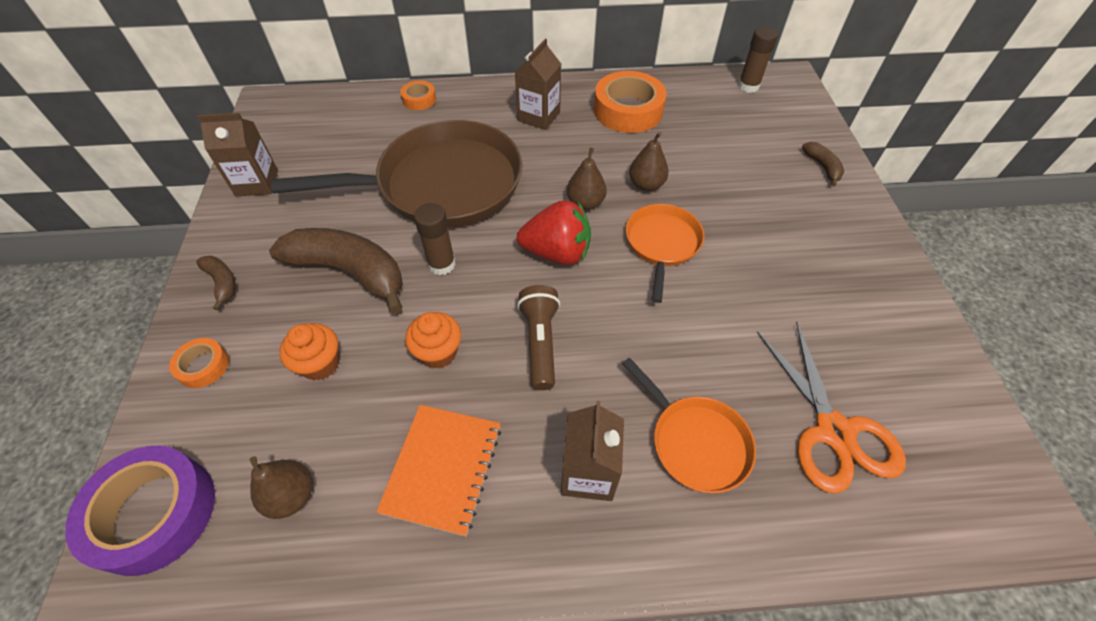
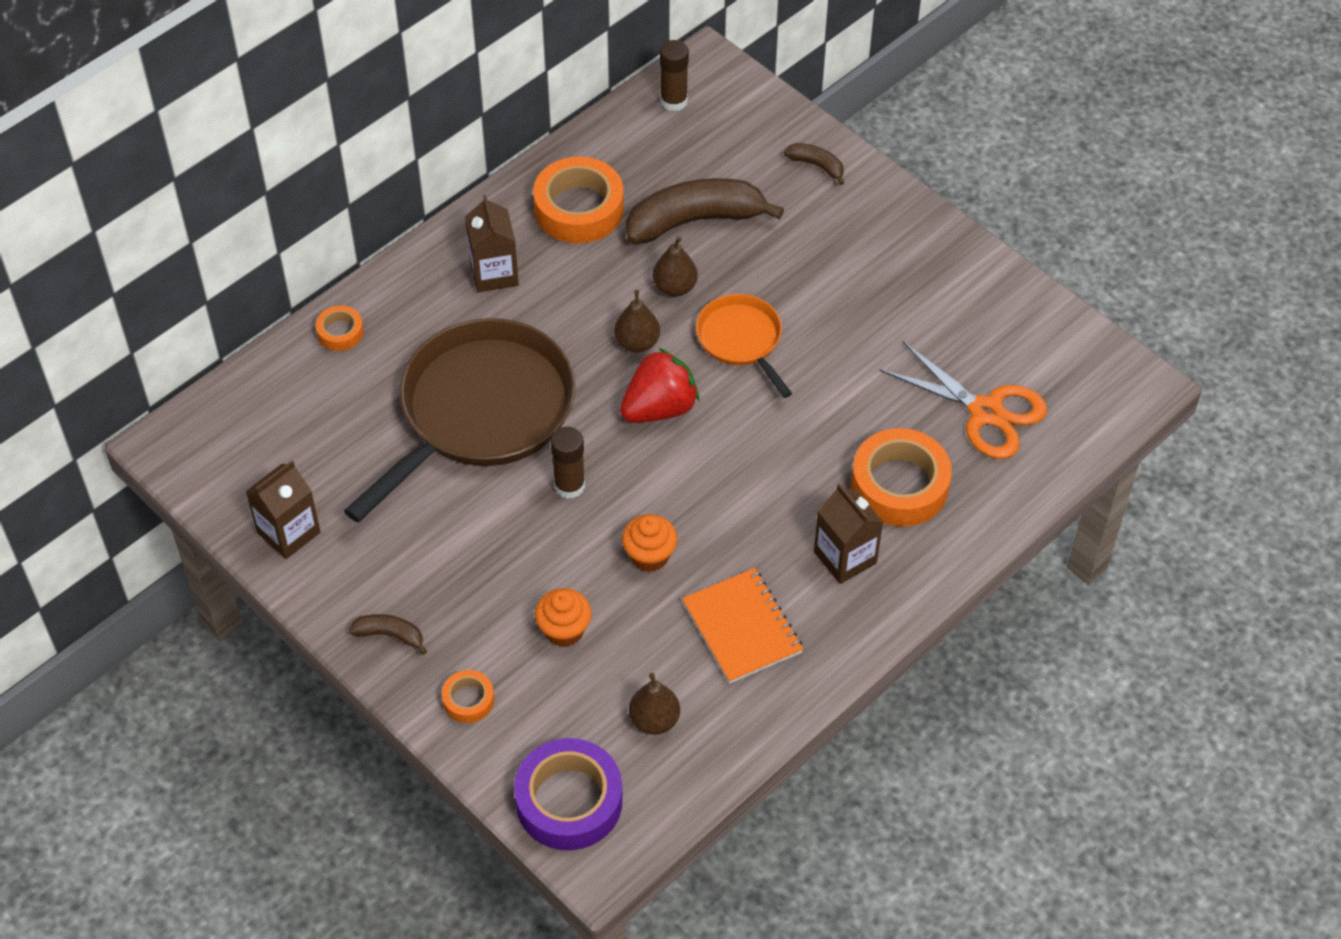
camera: 40 degrees left, 0 degrees up
(349, 272) = (495, 548): brown banana -> brown banana (694, 220)
(540, 342) = (721, 492): brown flashlight -> none
(695, 442) = (899, 485): orange pan -> orange tape

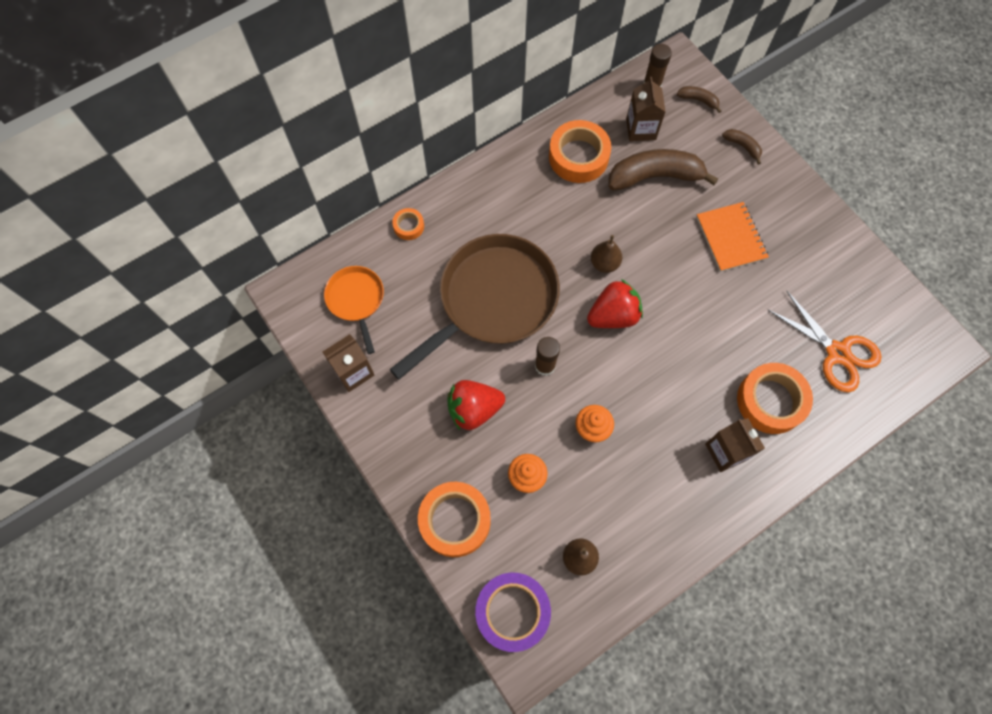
camera: 10 degrees right, 15 degrees up
(390, 635) = (409, 461): brown banana -> brown banana (698, 100)
(468, 700) = (455, 520): orange tape -> orange tape, size x2.02
(474, 556) = (474, 409): none -> red strawberry
(494, 273) = (516, 197): brown carton -> brown carton (641, 129)
(674, 287) = (635, 225): brown pear -> none
(741, 340) = (675, 272): orange pan -> orange pan (356, 300)
(742, 627) = (648, 495): orange notebook -> orange notebook (731, 238)

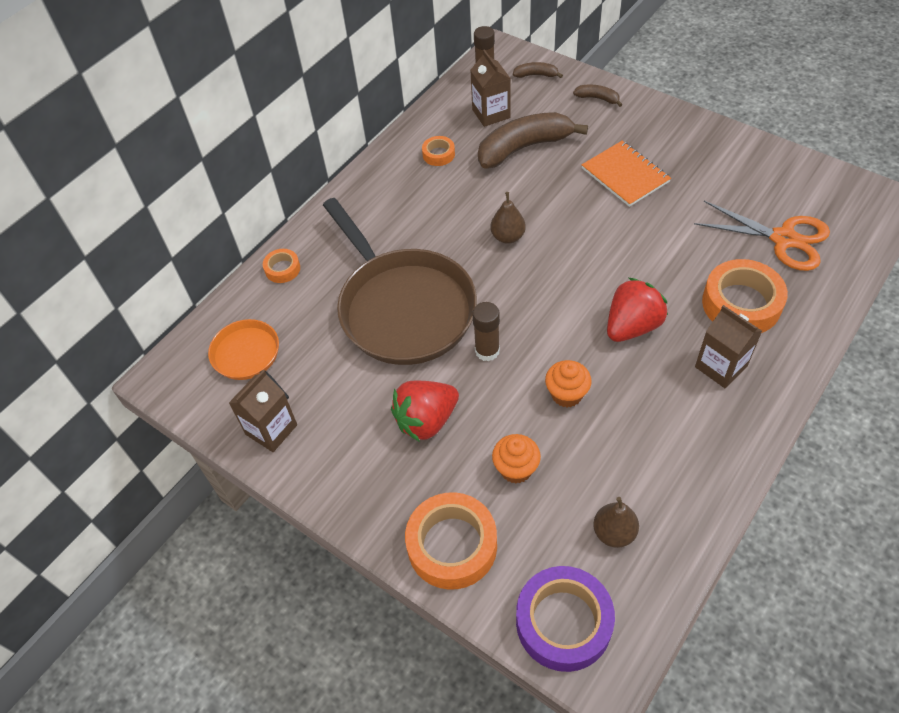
camera: 15 degrees left, 15 degrees down
(493, 300) = (403, 308): brown pan -> brown pan turned 120 degrees clockwise
(578, 156) = (438, 154): orange tape -> orange tape, size x0.49
(613, 315) = (539, 280): red strawberry -> red strawberry (632, 326)

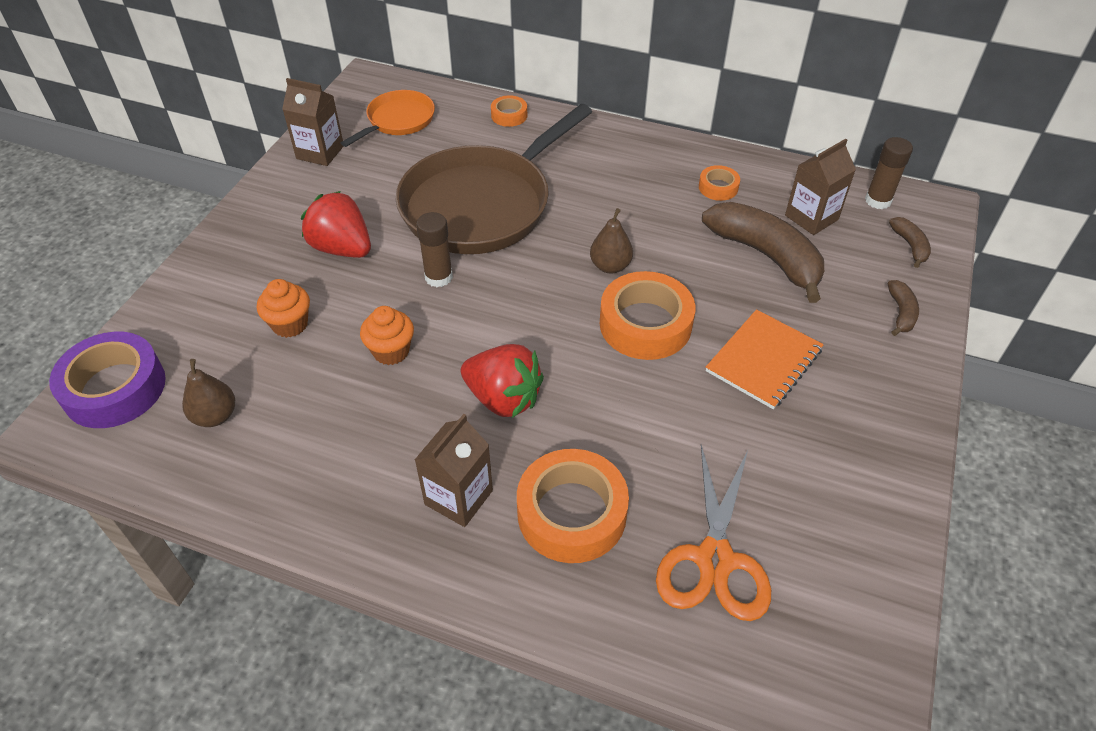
camera: 70 degrees right, 5 degrees down
(452, 545) = (201, 292): orange tape -> orange tape (645, 324)

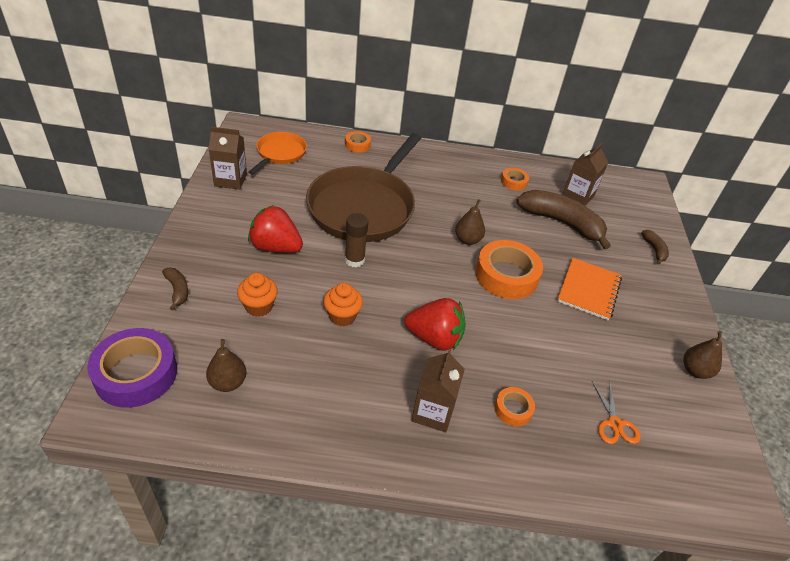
camera: 20 degrees left, 5 degrees down
(571, 513) = (513, 409): orange tape -> orange tape, size x0.49
(714, 559) = (615, 424): orange scissors -> orange scissors, size x0.55
(878, 200) = (611, 182): brown glue stick -> none
(881, 504) = (695, 370): none -> brown pear
(910, 246) = (641, 208): brown banana -> brown banana (177, 290)

